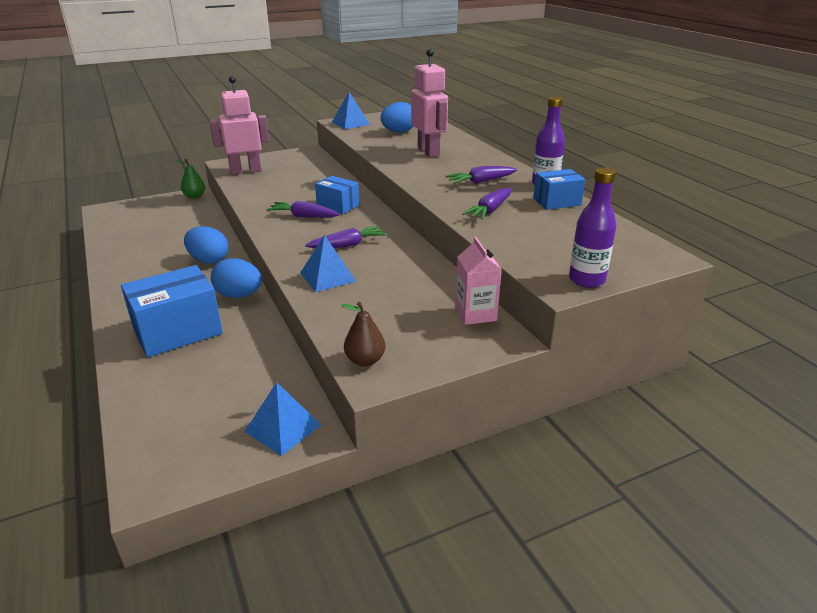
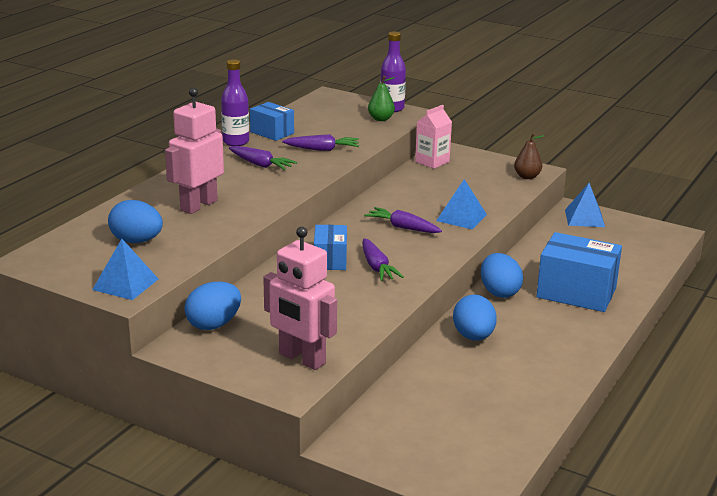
camera: 125 degrees left, 5 degrees down
(195, 196) = (349, 441): green pear -> green pear (380, 119)
(315, 162) = (214, 324): none -> blue egg

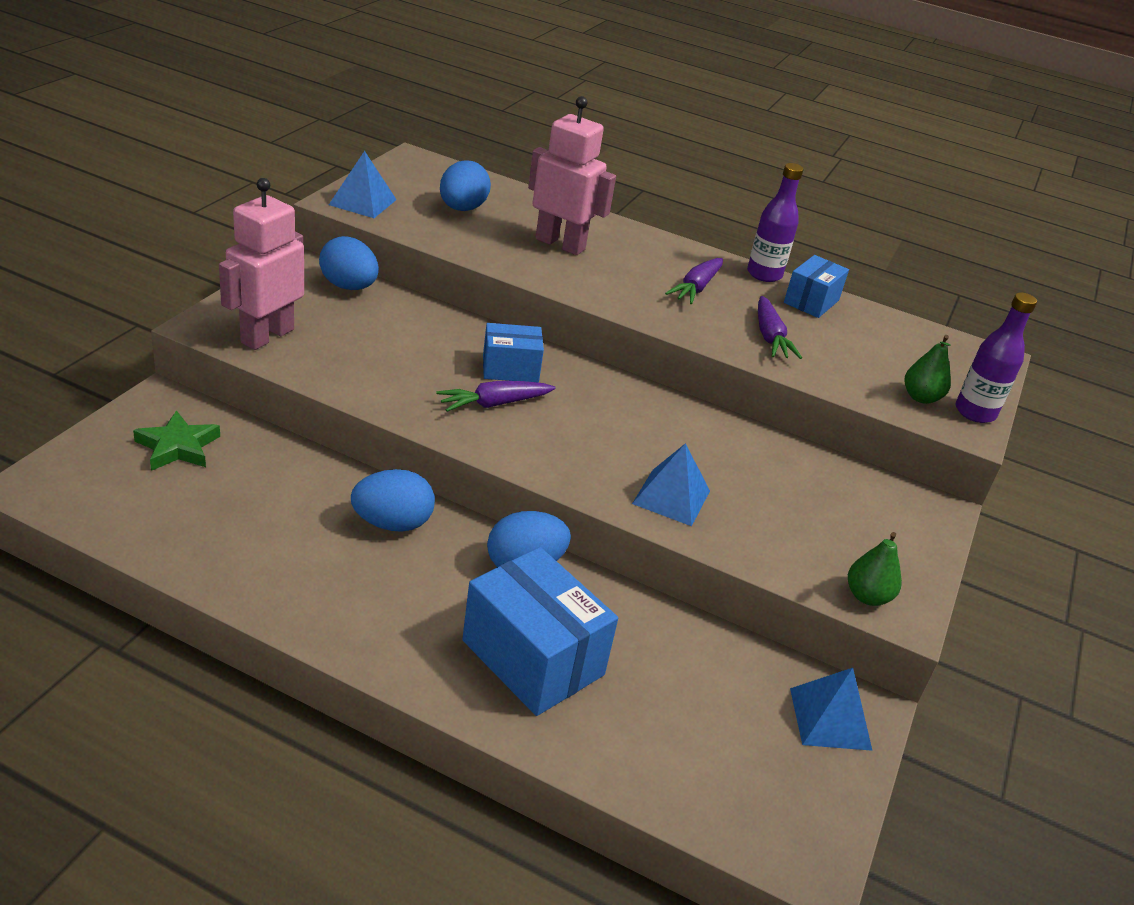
camera: 80 degrees right, 10 degrees up
(403, 227) = (620, 436): purple carrot -> none
(408, 431) = (178, 447): none -> green star
(432, 162) = (876, 487): pink carton -> none
(527, 177) = (867, 596): brown pear -> green pear
(576, 293) = (533, 657): blue box -> blue box turned 60 degrees counterclockwise

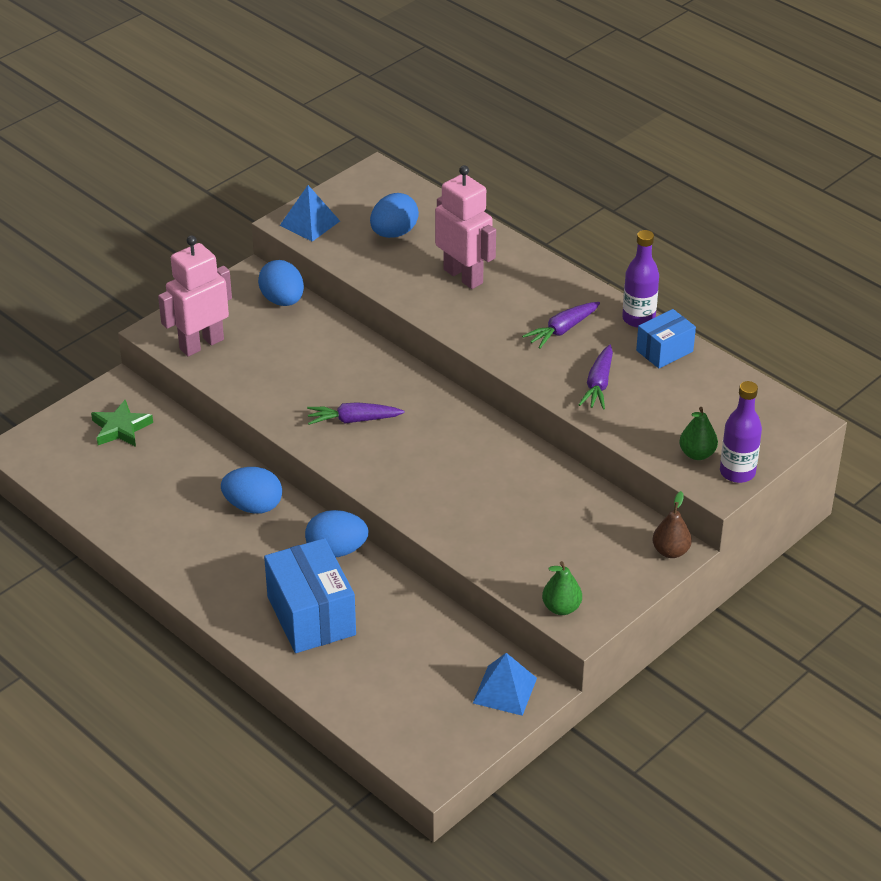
camera: 25 degrees right, 5 degrees up
(510, 369) = (382, 390): blue box -> none
(671, 497) = (454, 513): blue pyramid -> none
(934, 511) = (670, 551): none -> brown pear

